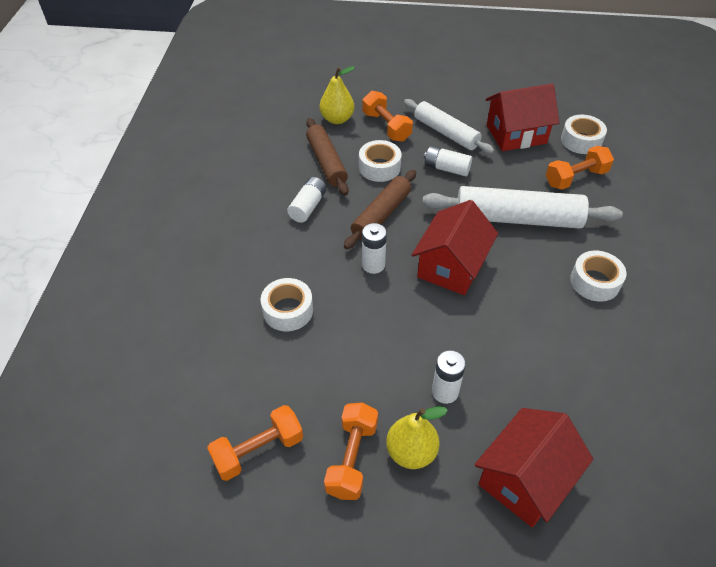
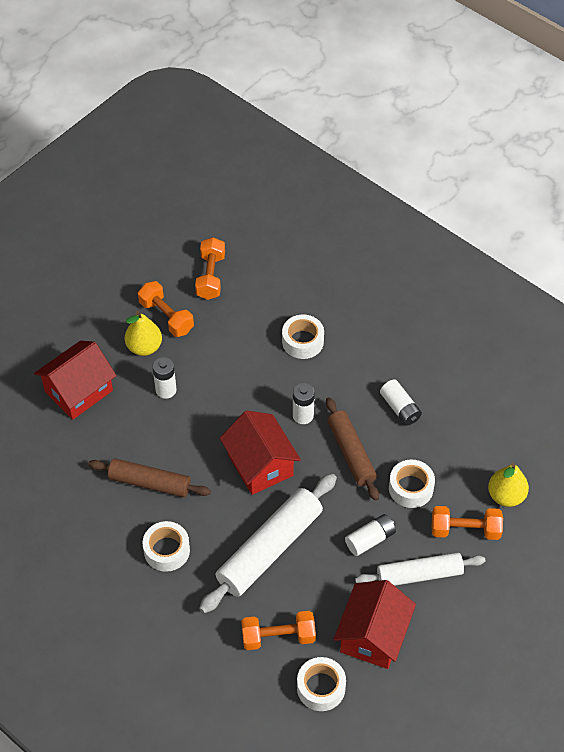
camera: 125 degrees right, 5 degrees up
(326, 162) = (447, 452): brown rolling pin -> brown rolling pin (150, 483)
(525, 479) = (78, 391): red house -> red house turned 60 degrees clockwise
(575, 178) = (278, 637): orange dumbbell -> orange dumbbell turned 75 degrees clockwise

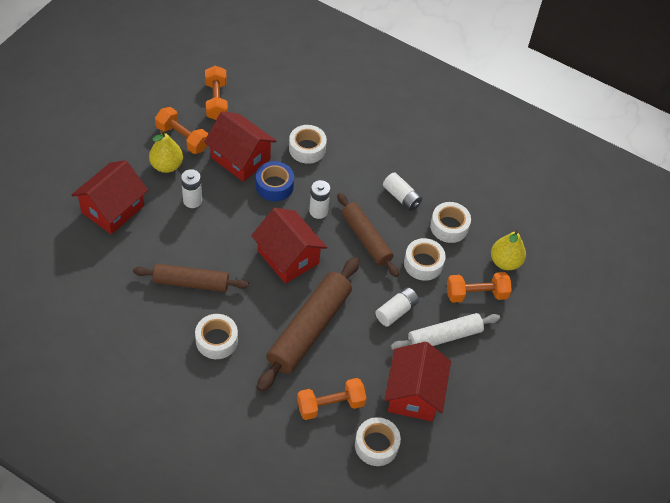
camera: 15 degrees left, 0 degrees up
(226, 346) = (240, 158): none -> red house
(259, 381) = (274, 186): none -> blue tape
(269, 548) = (309, 328): white rolling pin -> brown rolling pin
(448, 448) = (449, 226): none -> white tape

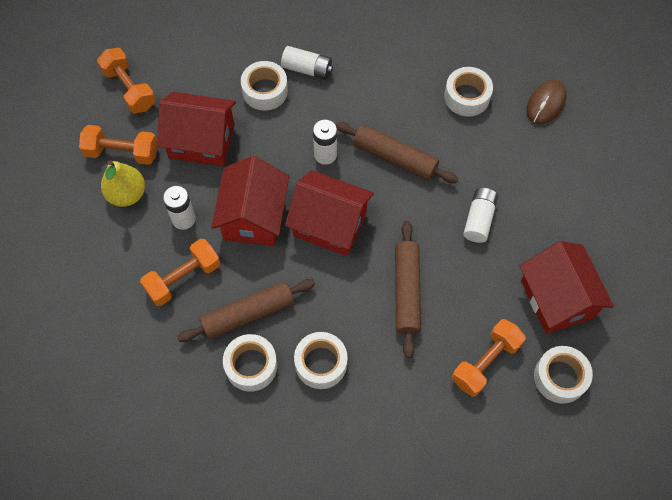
camera: 25 degrees left, 10 degrees up
(113, 209) = (101, 279): red house -> red house (253, 217)
(274, 186) = (260, 152): blue tape -> none
(309, 328) = (406, 291): brown rolling pin -> brown rolling pin, size x0.66
(401, 197) = (398, 91): white battery -> white battery (307, 69)
(423, 263) = (469, 151): white tape -> white tape (251, 365)
(444, 336) = (543, 218): white rolling pin -> none
(476, 294) = (542, 154): orange dumbbell -> orange dumbbell (183, 278)
(505, 262) = (546, 103): yellow pear -> brown mouse

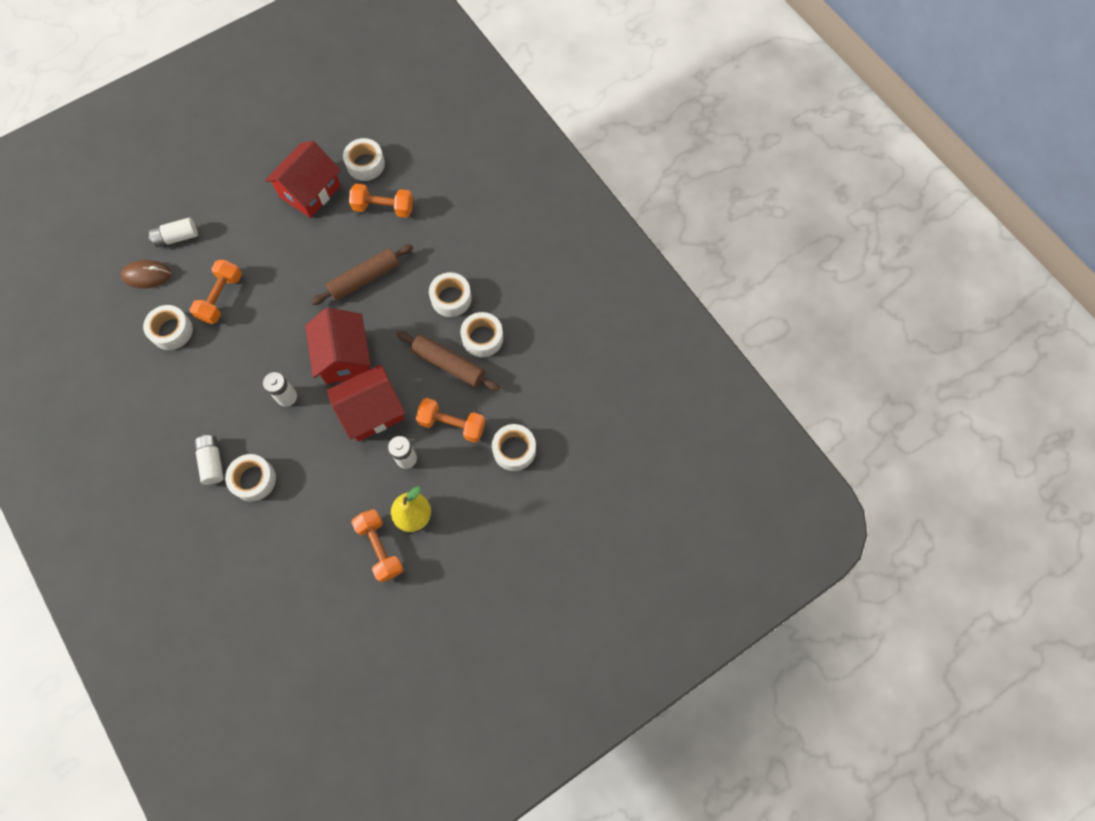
camera: 125 degrees left, 5 degrees up
(111, 318) = (514, 450): none -> white tape
(129, 89) = (317, 590): orange dumbbell -> orange dumbbell (221, 297)
(201, 141) = (331, 494): red house -> none
(395, 157) = (259, 348): brown rolling pin -> none
(479, 219) = (278, 266): white battery -> white battery (177, 237)

